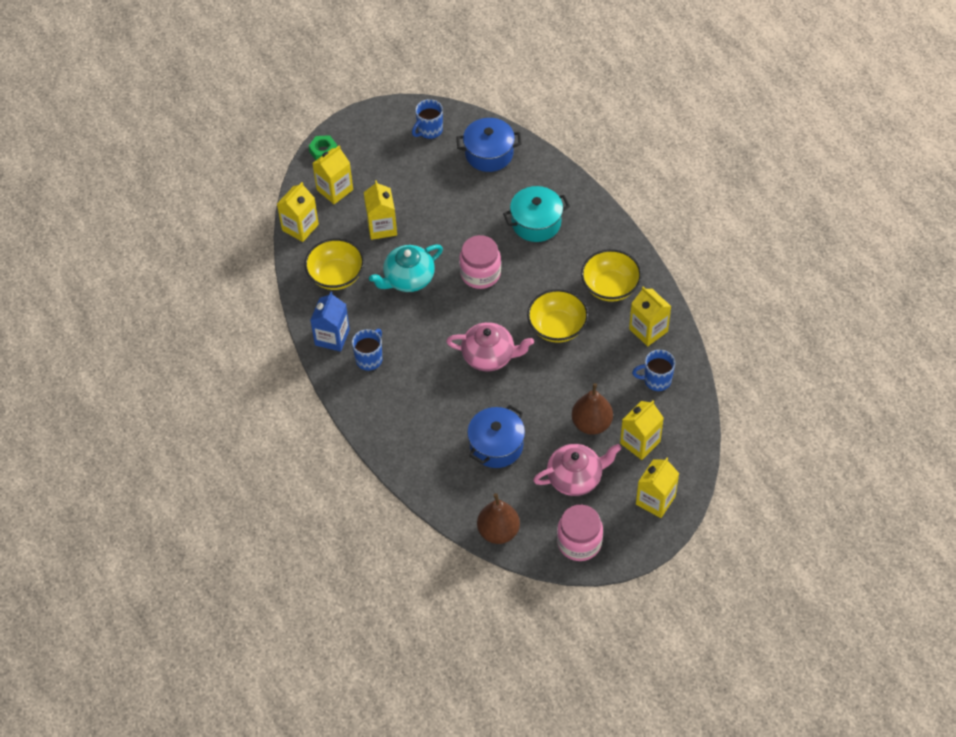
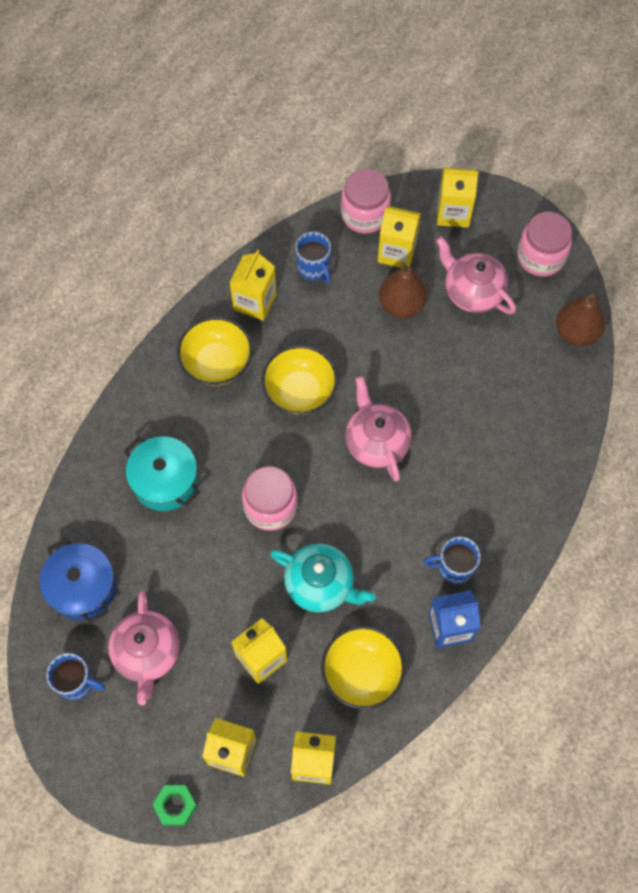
camera: 120 degrees left, 10 degrees up
(424, 171) = (147, 653): none -> pink teapot
(496, 445) = (482, 381): blue pot -> none
(687, 436) = (365, 214): none -> pink jar

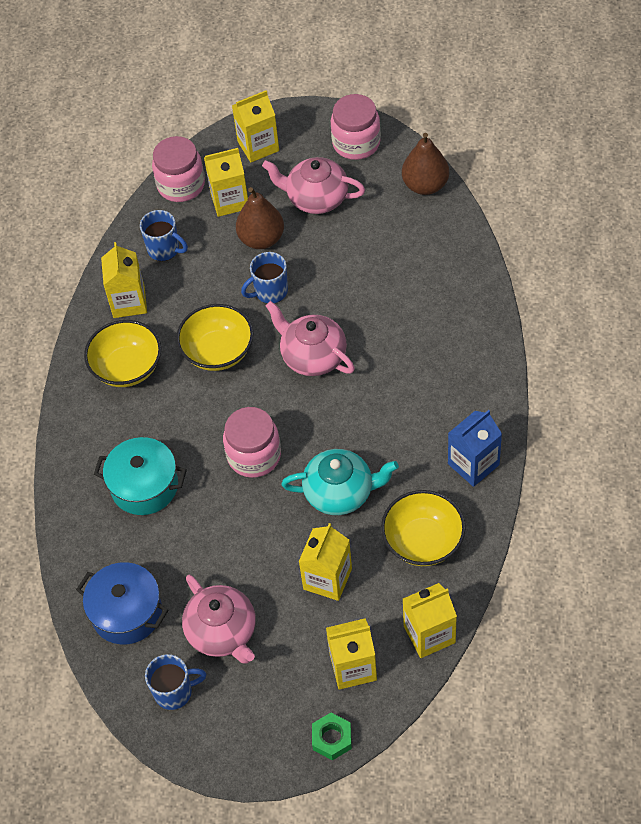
camera: 25 degrees left, 10 degrees down
(454, 568) = (445, 417): blue mug -> blue mug (270, 292)

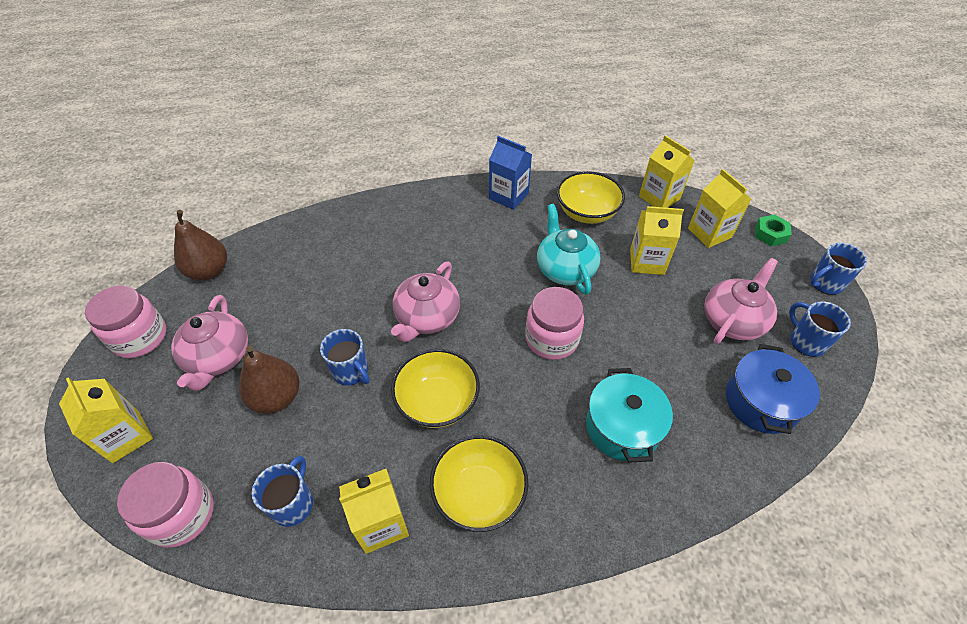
camera: 110 degrees left, 5 degrees down
(229, 201) = (215, 446): yellow carton -> none
(240, 758) = (825, 283): none -> blue mug

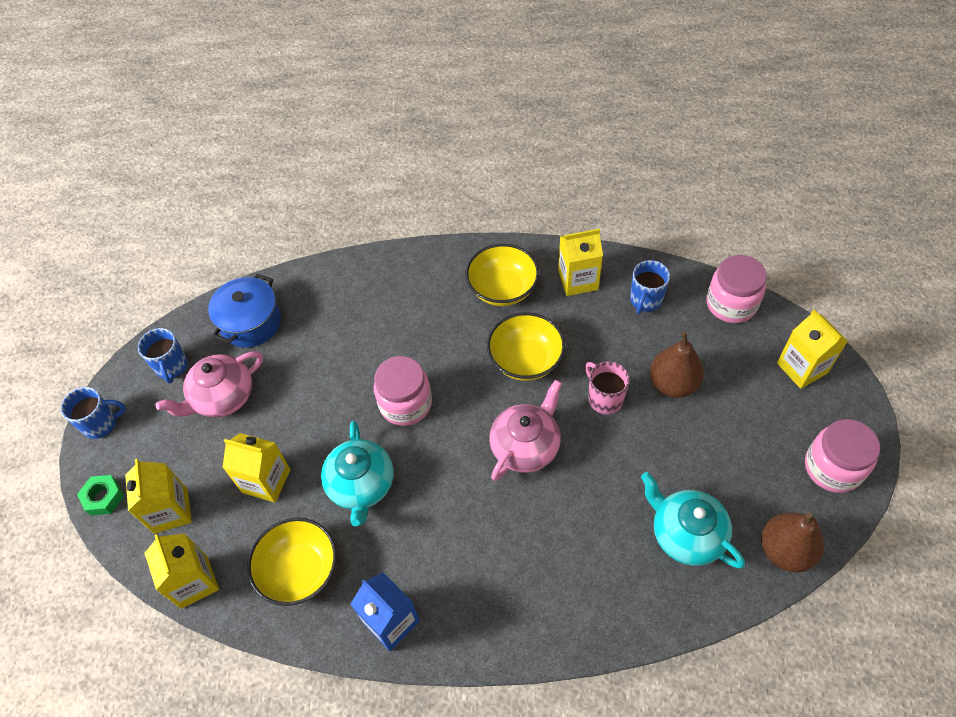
camera: 165 degrees left, 5 degrees up
(218, 358) = (740, 432): pink teapot -> none
(288, 271) = (686, 534): none -> turquoise teapot
(351, 372) = (604, 398): blue mug -> pink mug
(622, 427) = (375, 319): turquoise pot -> none

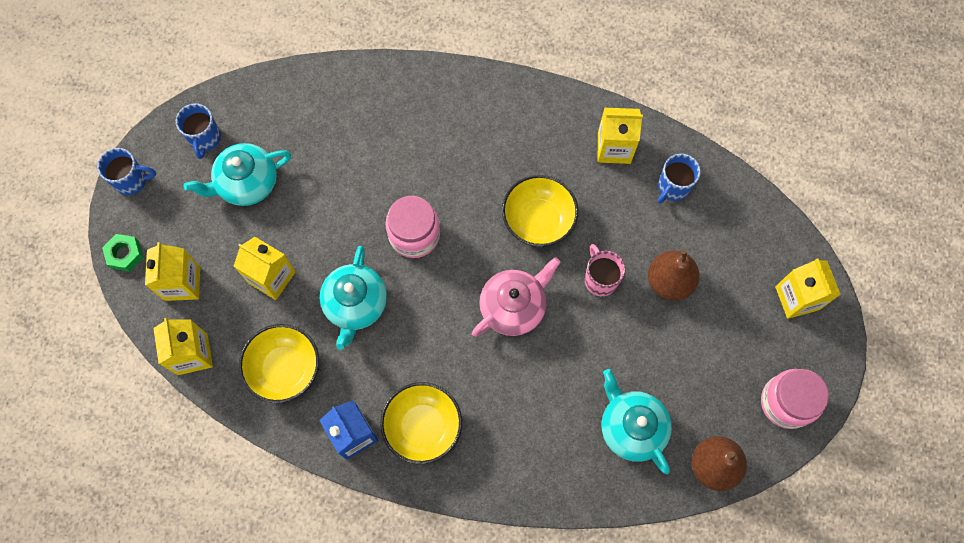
camera: 10 degrees right, 15 degrees up
(222, 397) = (247, 183): pink teapot -> turquoise teapot
(251, 323) = (287, 111): blue pot -> none
(502, 289) = (537, 138): yellow bowl -> yellow bowl (423, 426)
(731, 304) = (754, 213): pink jar -> none

